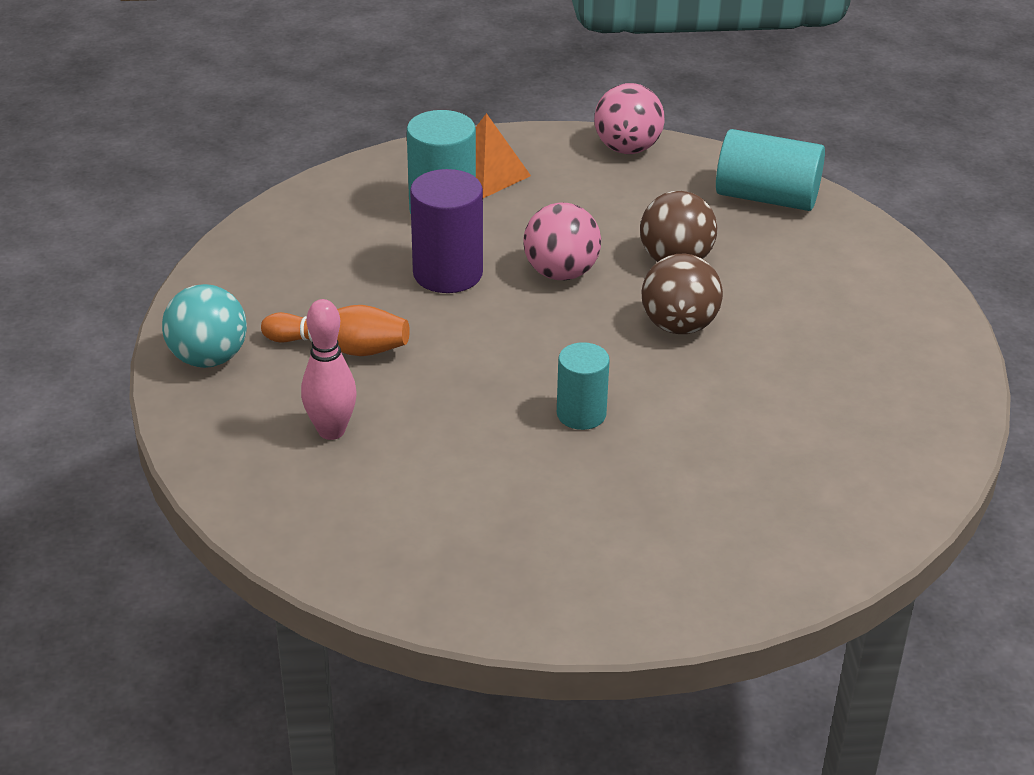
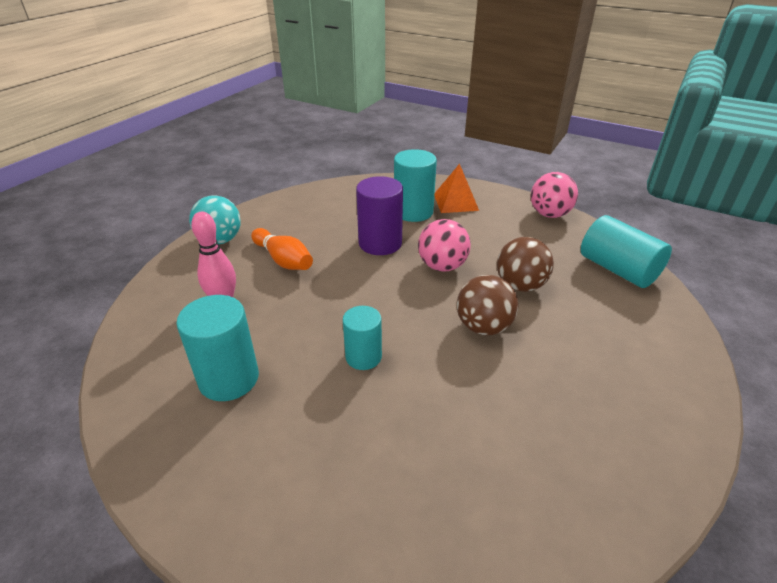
camera: 35 degrees right, 0 degrees up
(455, 503) = (229, 379): none -> turquoise cylinder

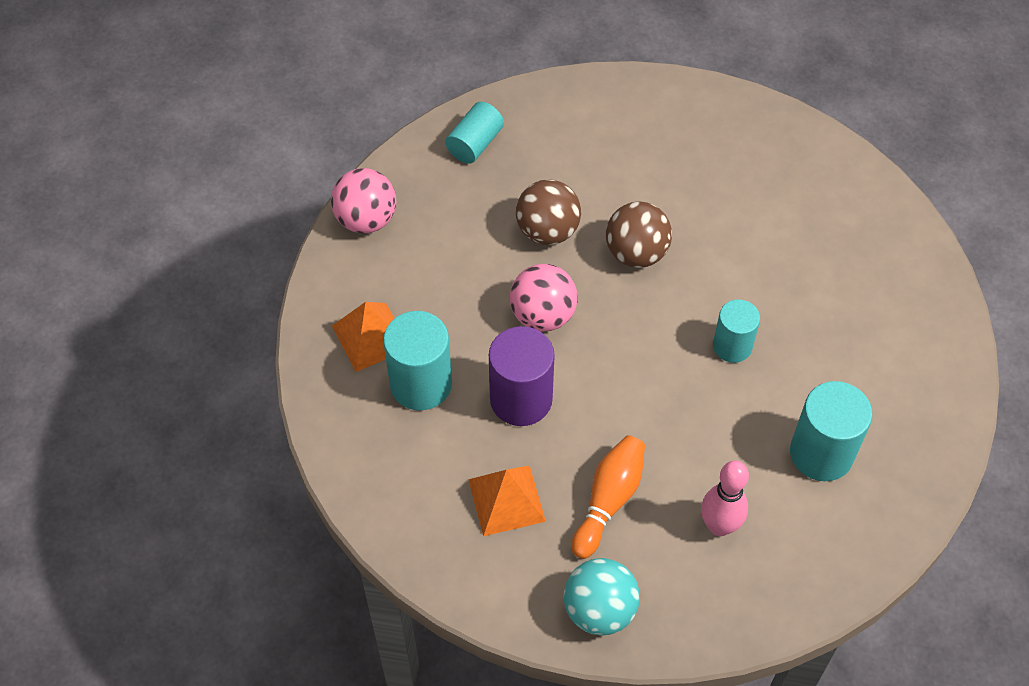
camera: 110 degrees left, 20 degrees up
(315, 224) = (506, 500): none -> orange pyramid
(618, 269) = (475, 143): turquoise cylinder -> turquoise cylinder, size x0.64

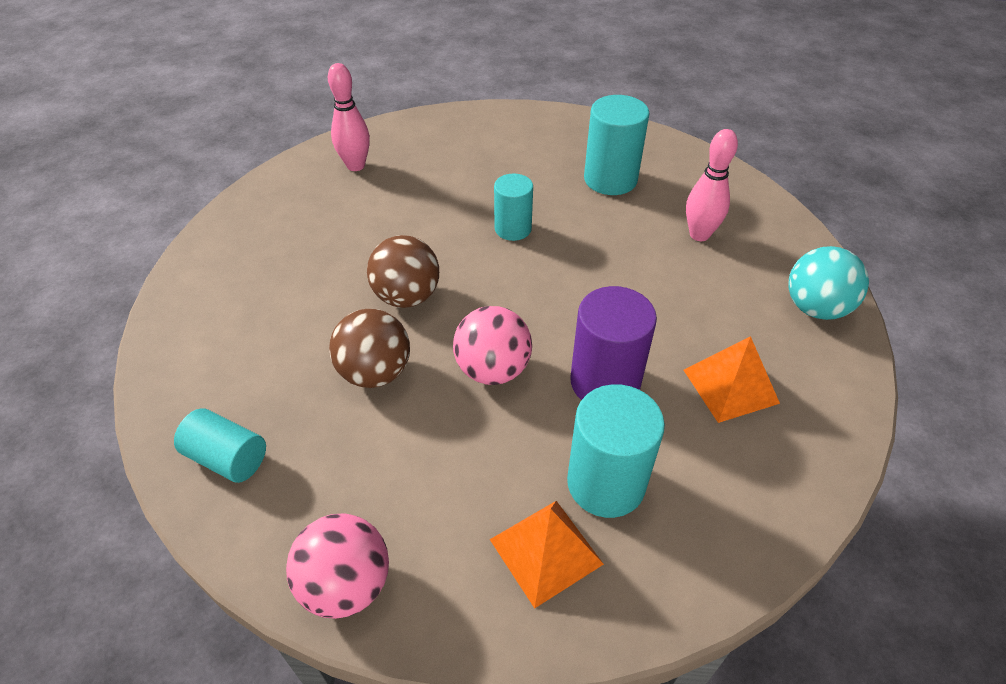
camera: 95 degrees left, 10 degrees down
(608, 500) = (701, 306): orange bowling pin -> none
(841, 206) = (355, 166): none -> pink bowling pin

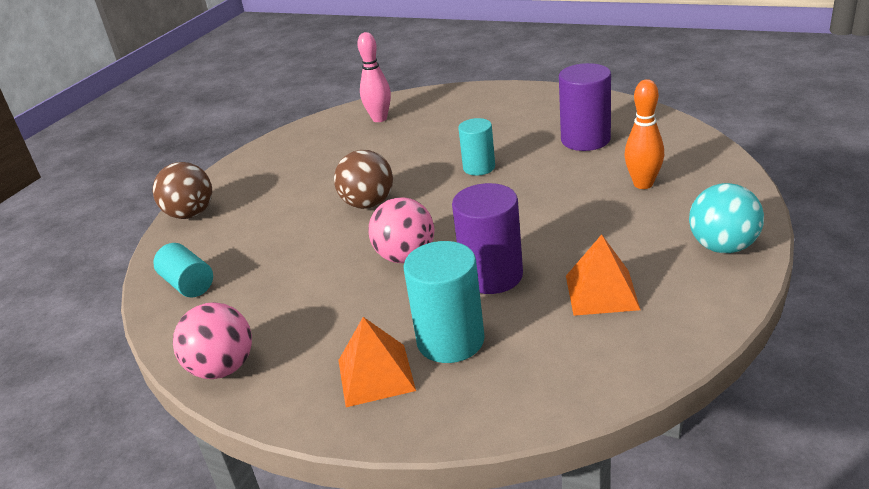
camera: 25 degrees right, 15 degrees down
(375, 372) = (317, 248): brown ball -> brown ball (191, 214)
(610, 179) = (585, 140): turquoise cylinder -> purple cylinder
(699, 235) = (643, 184): pink bowling pin -> orange bowling pin

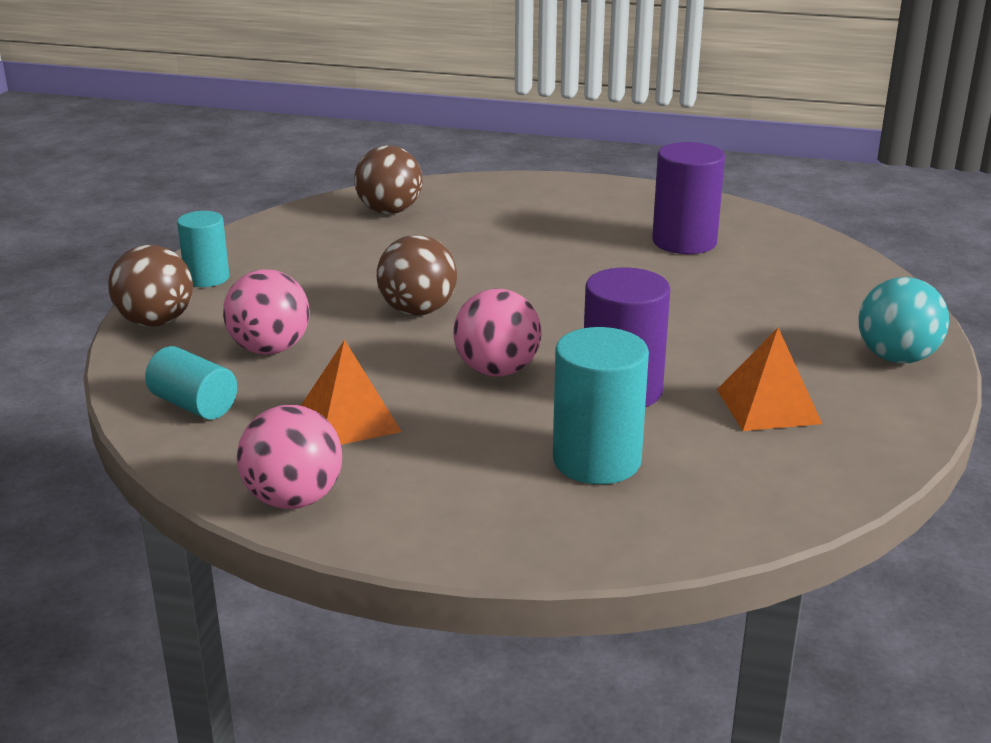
camera: 15 degrees left, 5 degrees down
(256, 237) = (270, 349): none -> pink ball
(376, 375) = (513, 500): orange pyramid -> orange pyramid (349, 419)
(379, 119) = (389, 211): pink bowling pin -> brown ball
(479, 167) = (555, 271): turquoise cylinder -> turquoise cylinder (207, 278)
(643, 184) = (776, 292): orange bowling pin -> none

